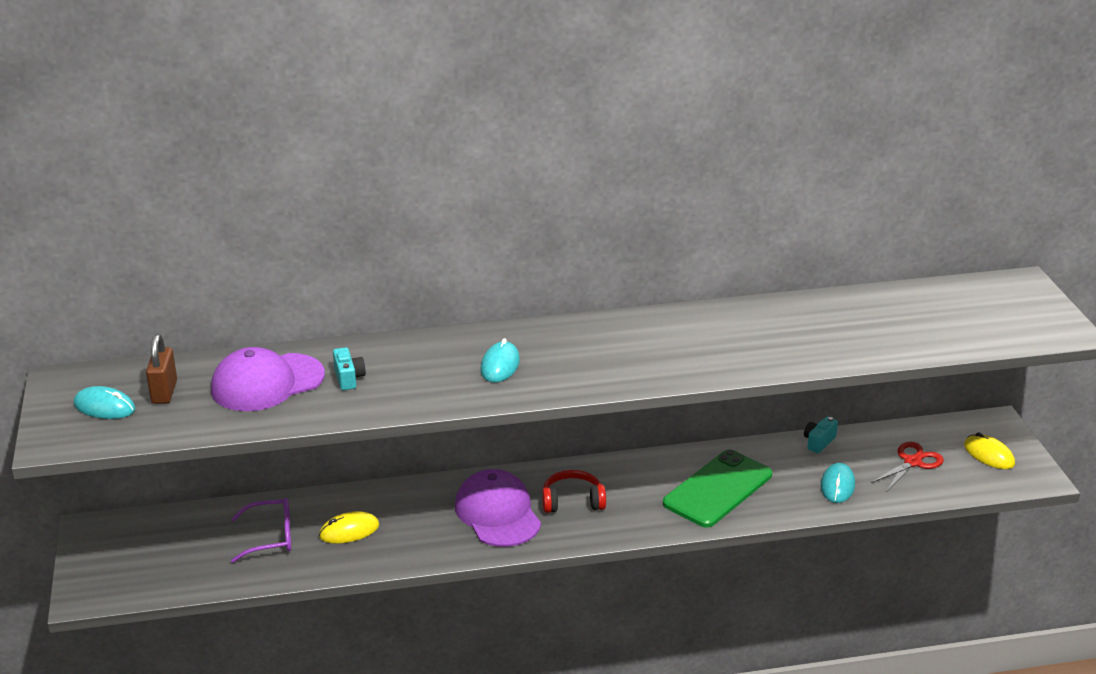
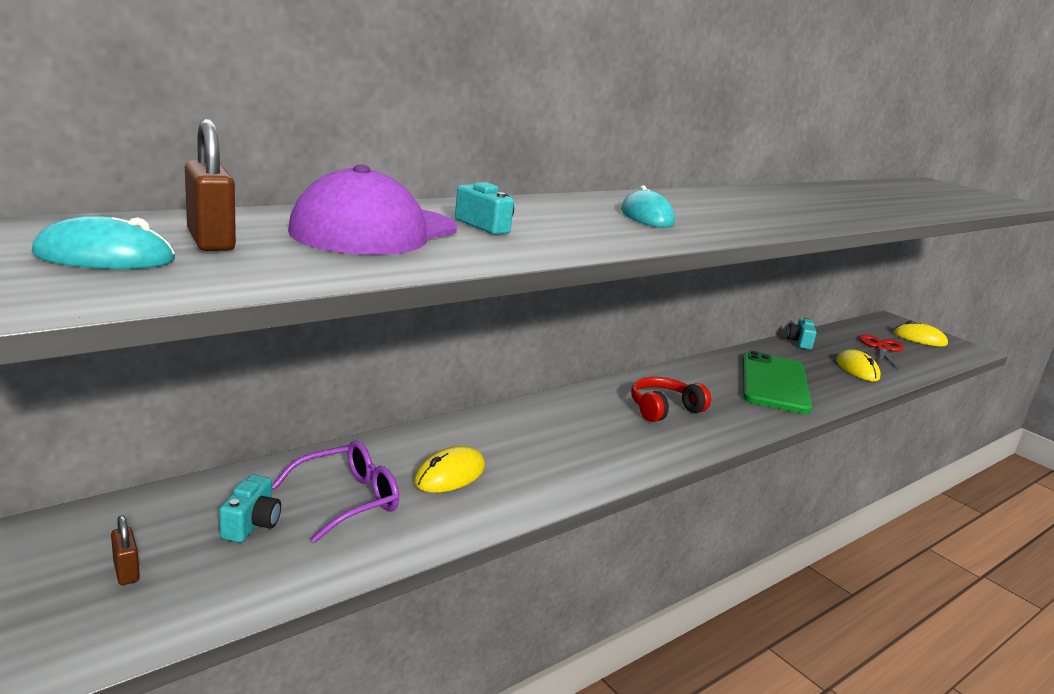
camera: 30 degrees left, 10 degrees down
(130, 559) = (126, 572): none -> brown padlock
(207, 543) = (252, 524): none -> turquoise camera
(497, 513) = (603, 430): purple cap -> none
(837, 485) = (857, 369): turquoise mouse -> yellow mouse

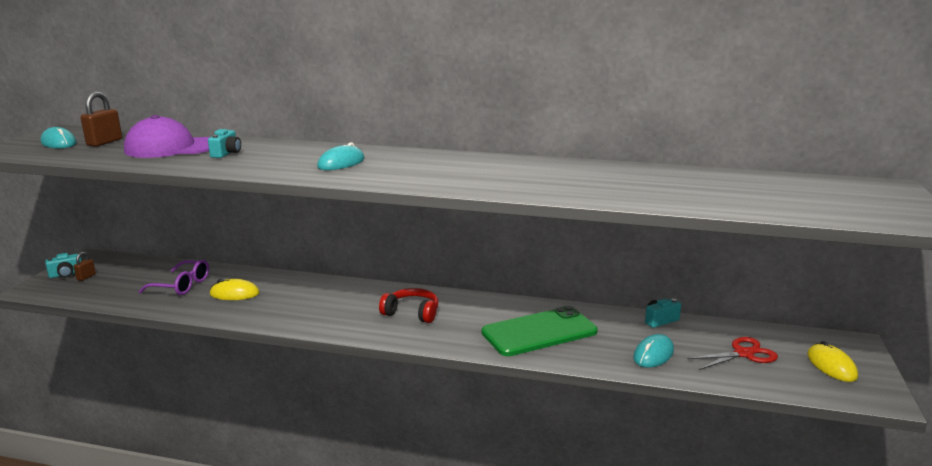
camera: 55 degrees right, 0 degrees up
(252, 524) = (140, 279): turquoise camera -> turquoise camera (66, 274)
(857, 369) = (653, 354): yellow mouse -> turquoise mouse

